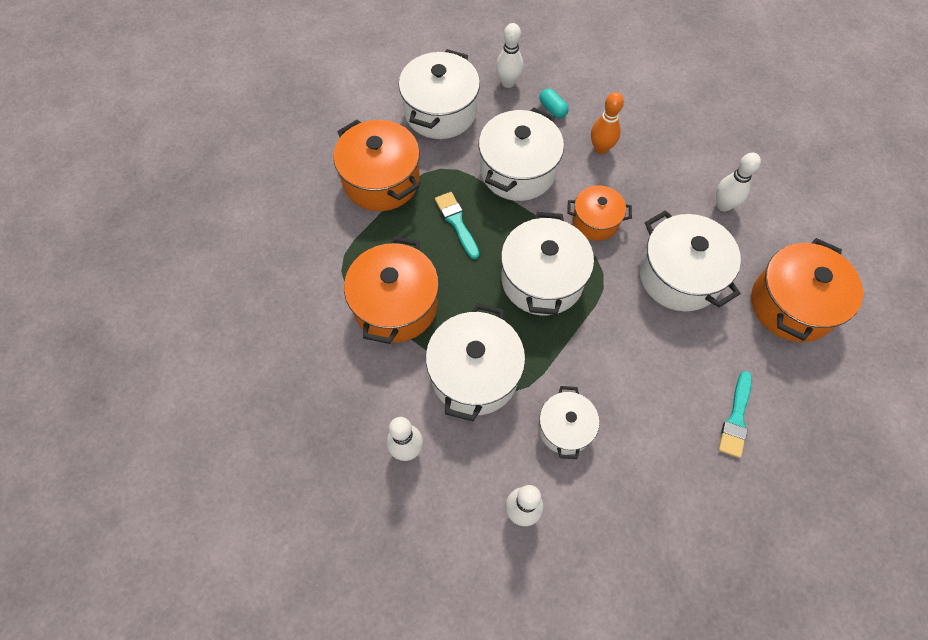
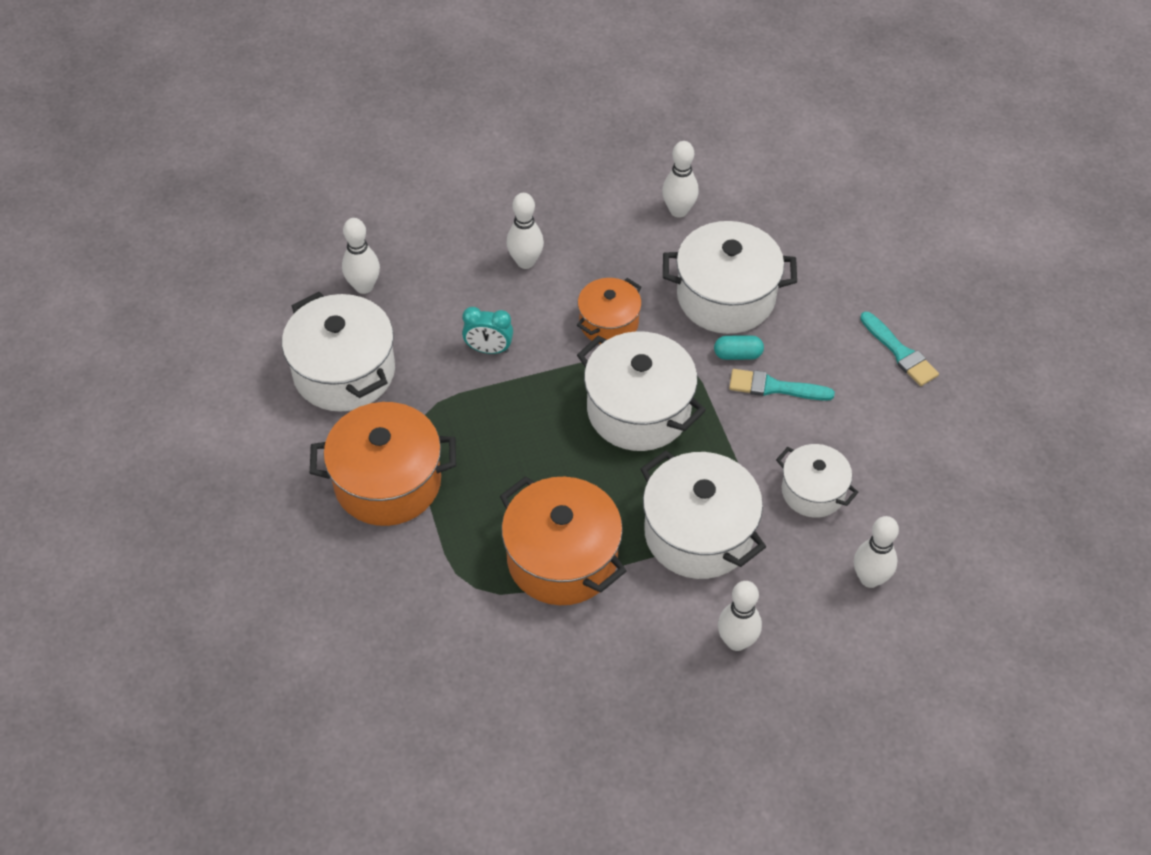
camera: 55 degrees left, 10 degrees down
(457, 222) = (506, 443): turquoise brush -> turquoise brush (774, 387)
(517, 171) = (489, 349): white pot -> turquoise clock
(552, 109) = (437, 270): turquoise capsule -> turquoise capsule (737, 354)
(601, 148) = (525, 262): orange bowling pin -> white bowling pin
(792, 305) = (823, 235): orange pot -> none

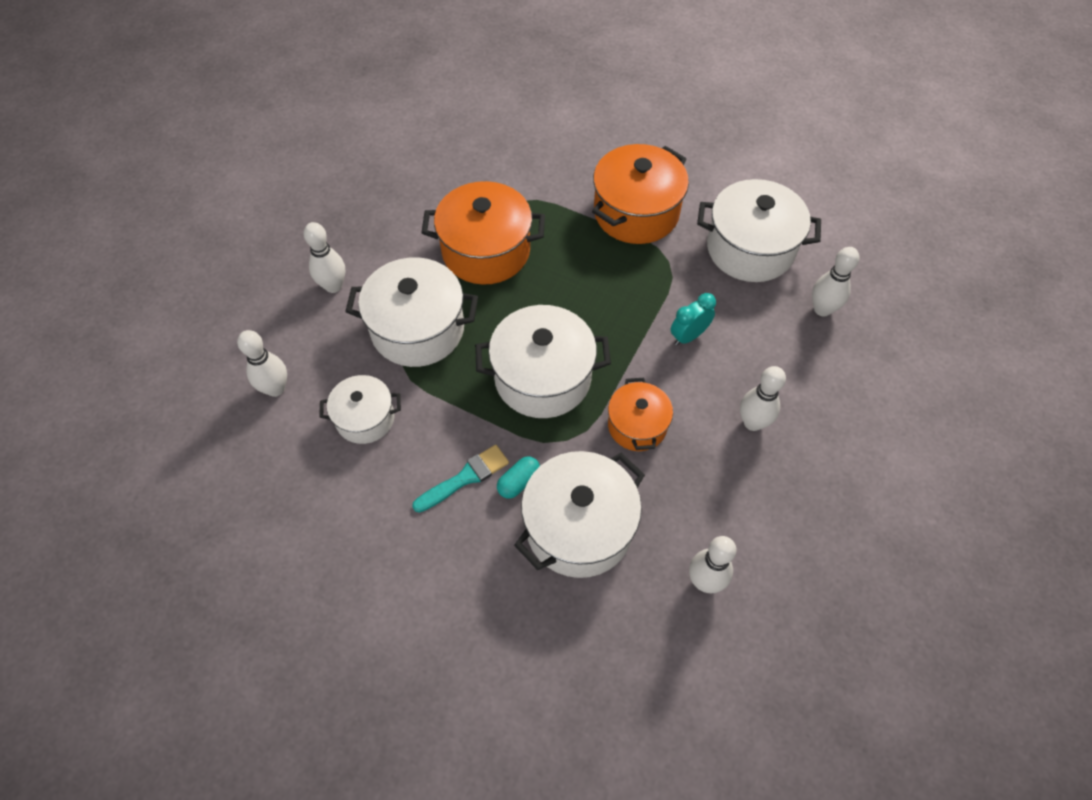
camera: 135 degrees right, 5 degrees up
(900, 352) = (392, 600): turquoise brush -> none

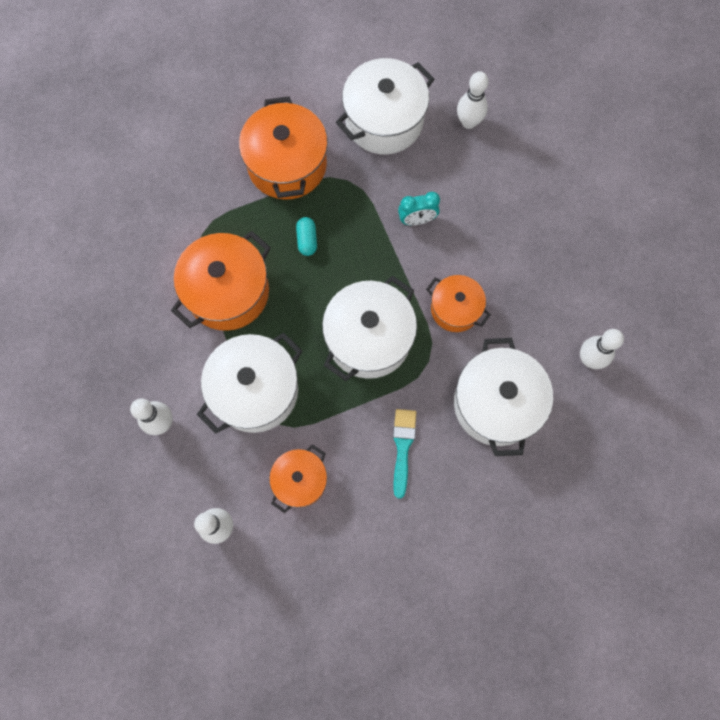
camera: 50 degrees left, 15 degrees up
(365, 418) = (300, 480): white pot -> orange pot
(518, 482) = (434, 415): turquoise capsule -> turquoise capsule (307, 240)
(688, 336) = (417, 220): turquoise clock -> turquoise clock turned 105 degrees counterclockwise
(752, 422) = (511, 238): white bowling pin -> none

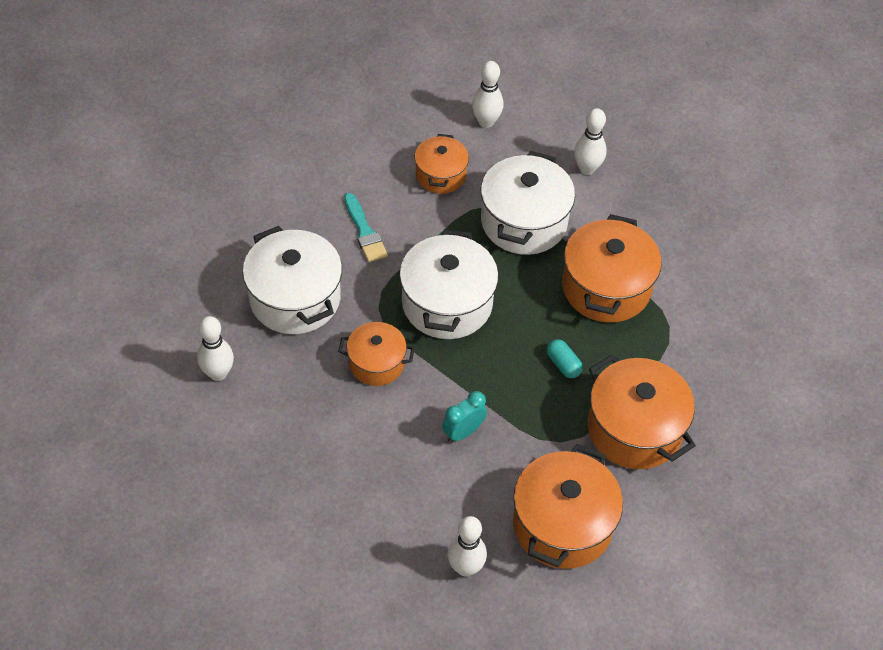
camera: 150 degrees right, 20 degrees down
(384, 121) = (562, 524): white pot -> orange pot

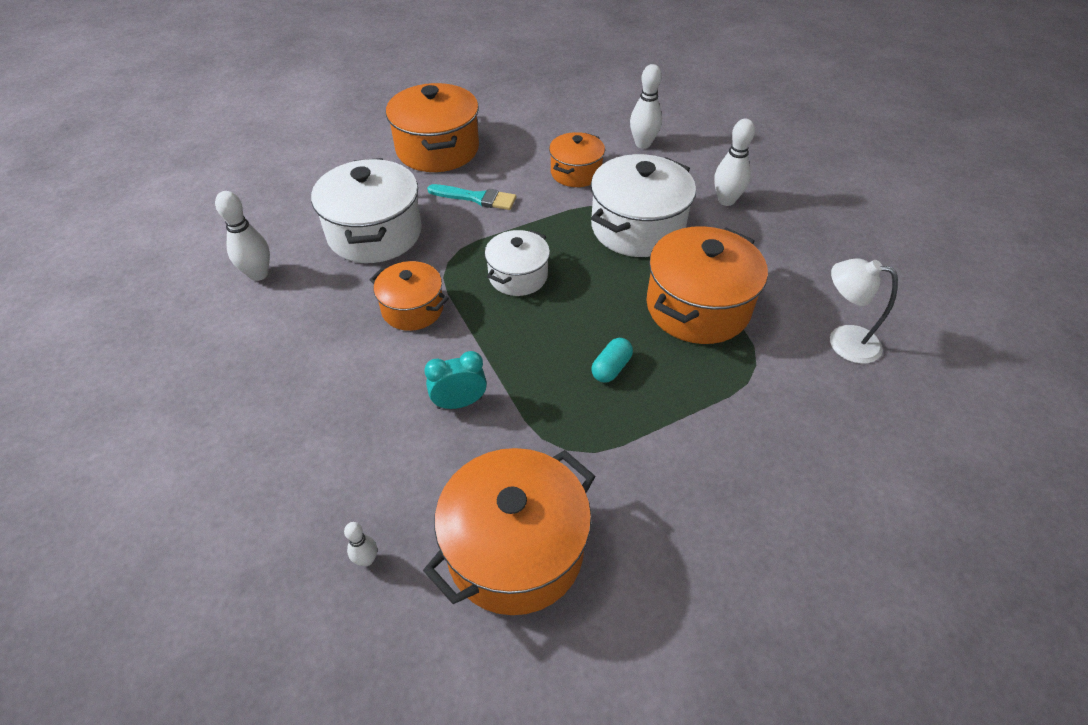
camera: 25 degrees right, 5 degrees down
(364, 231) = (476, 198): turquoise brush -> turquoise brush turned 75 degrees counterclockwise
(447, 303) = (518, 276): white pot -> white pot, size x0.59
(465, 567) = (367, 559): white bowling pin -> white bowling pin, size x0.54
(563, 364) = (611, 368): turquoise capsule -> turquoise capsule turned 45 degrees clockwise
(634, 429) = (663, 464): orange pot -> orange pot (437, 149)
(725, 284) = (843, 341): none -> white lamp

